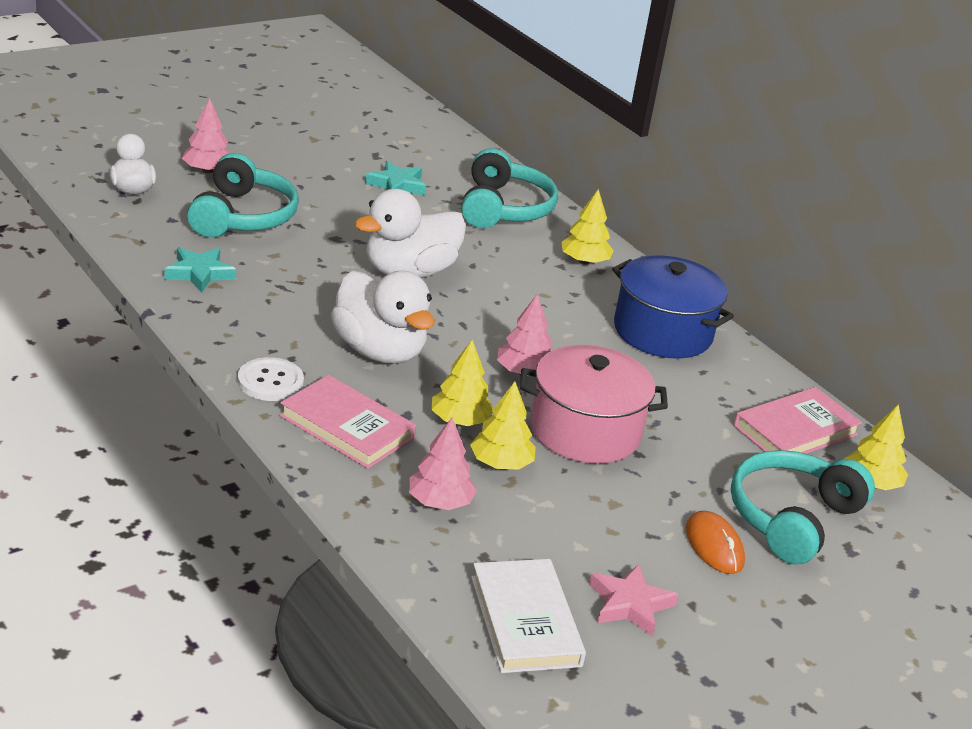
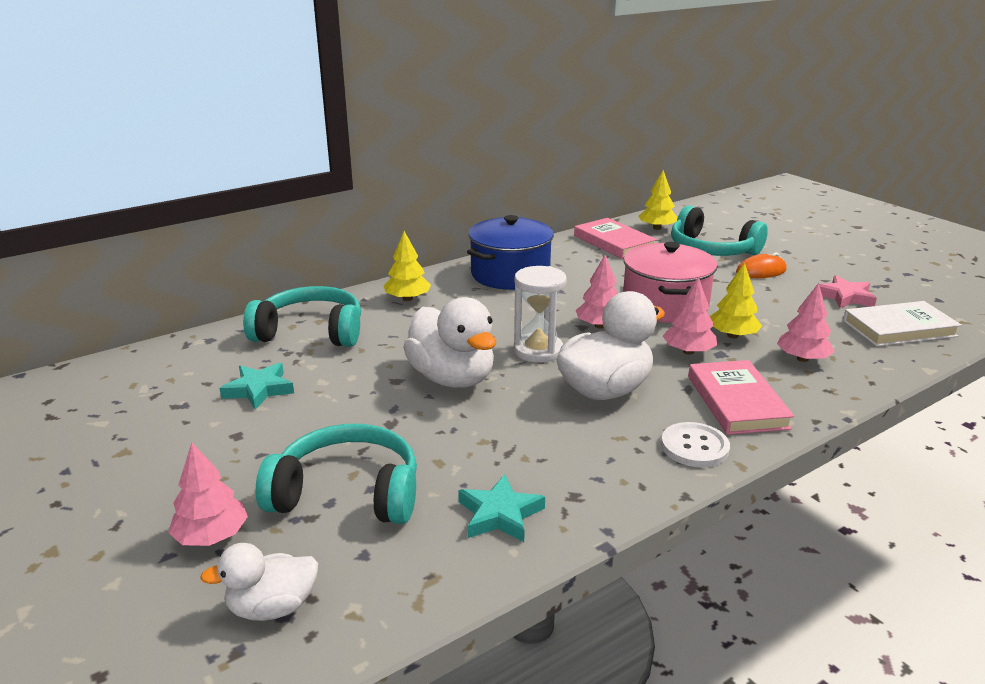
camera: 85 degrees left, 5 degrees down
(347, 427) = (736, 402): pink book -> pink book turned 45 degrees counterclockwise
(460, 421) = (688, 351): yellow tree -> pink tree
(464, 324) = (538, 350): none -> white hourglass

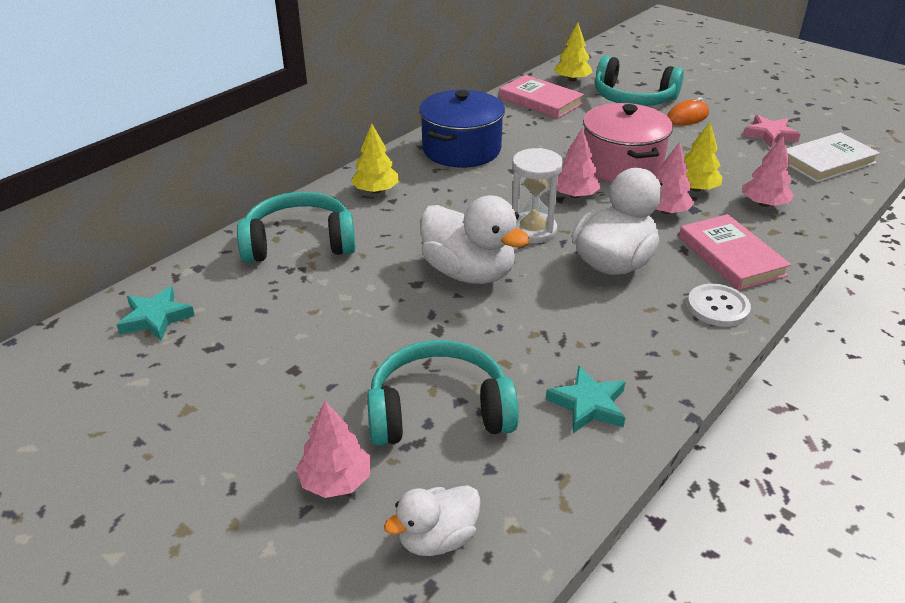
camera: 15 degrees left, 10 degrees up
(259, 389) = (285, 316): turquoise star -> turquoise star (156, 318)

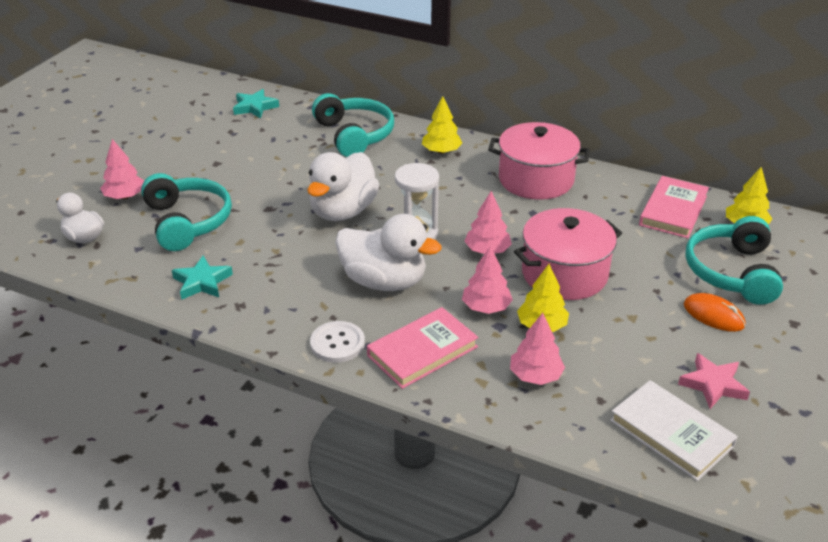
camera: 75 degrees right, 0 degrees up
(461, 149) = (536, 179): blue pot -> pink pot

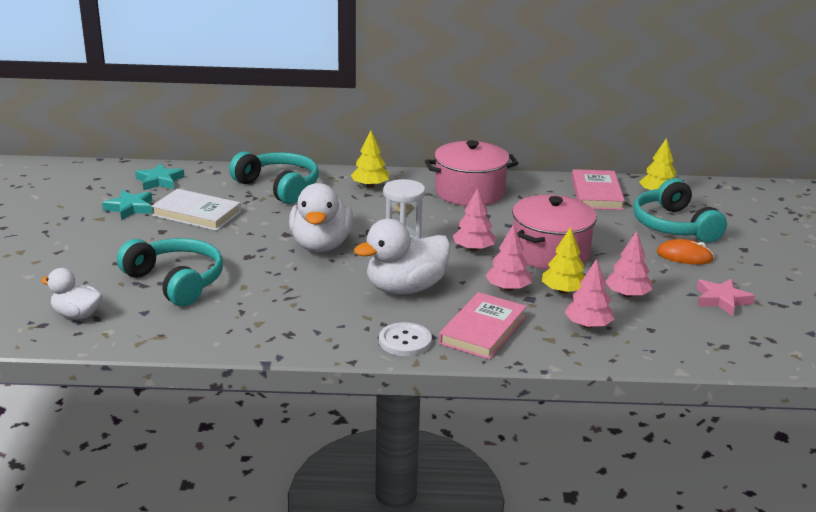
camera: 25 degrees left, 10 degrees down
(125, 196) = (90, 274): pink tree -> pink tree (627, 295)
(202, 282) = (235, 324): turquoise star -> turquoise star (130, 208)
(384, 281) = (405, 288): white duck -> white duck turned 150 degrees clockwise
(671, 433) = (719, 337): white book -> white book (197, 214)

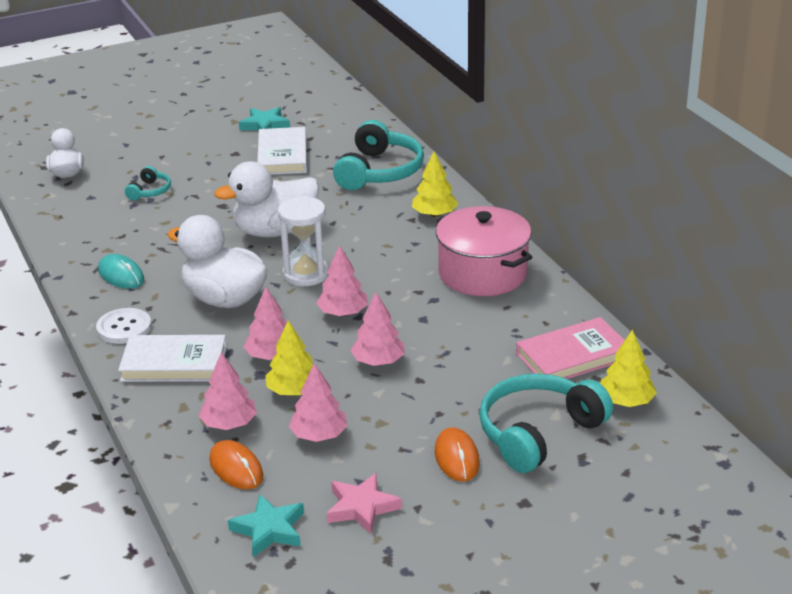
camera: 65 degrees right, 5 degrees up
(159, 181) = (331, 117): turquoise star -> turquoise star (269, 529)
(176, 282) = (150, 191): turquoise headphones -> turquoise headphones, size x0.48
(313, 325) = (121, 275): none -> turquoise mouse
(483, 330) = (174, 363): pink book -> white book
(550, 252) = (378, 361): pink pot -> pink tree
(648, 335) = (236, 468): none -> orange mouse

